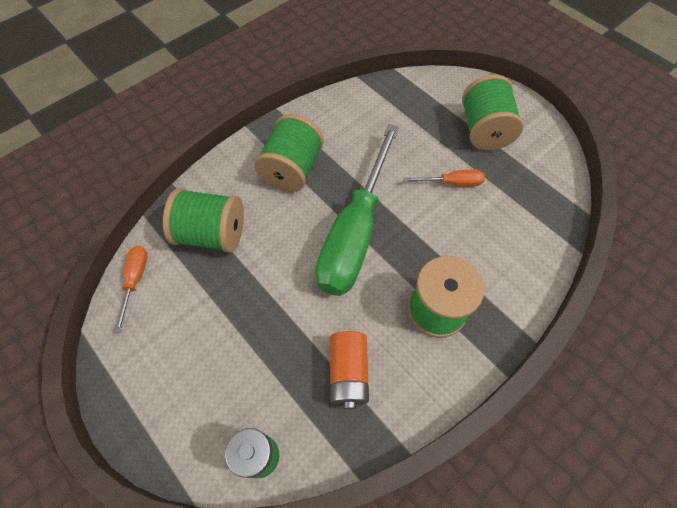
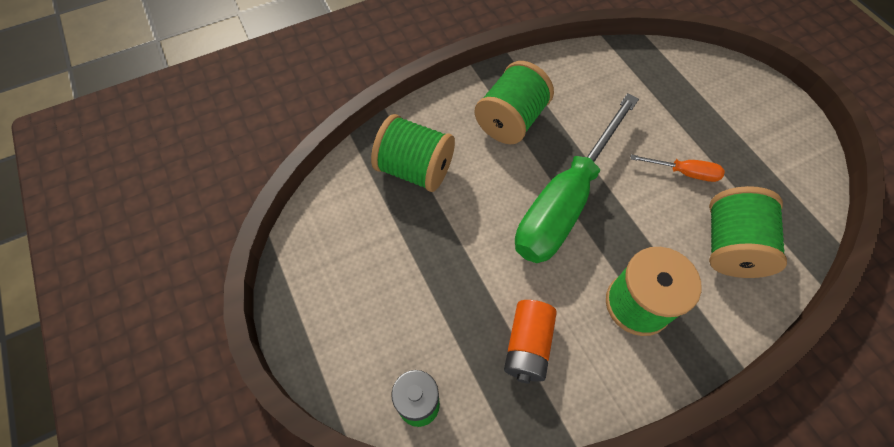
camera: 15 degrees right, 0 degrees up
(135, 281) = (330, 198): orange screwdriver -> none
(484, 130) = (734, 122): green spool -> green spool (730, 246)

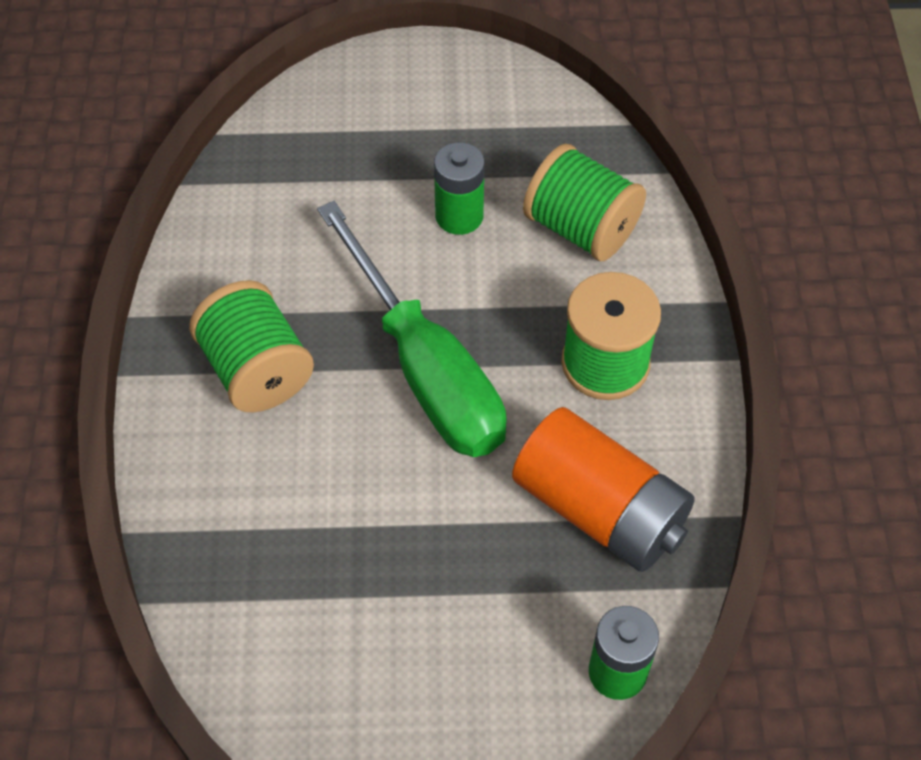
camera: 65 degrees left, 5 degrees down
(415, 169) = (263, 533): green spool -> none
(527, 345) = (600, 510): orange battery -> orange battery, size x1.63
(684, 172) = (459, 216): orange screwdriver -> green battery

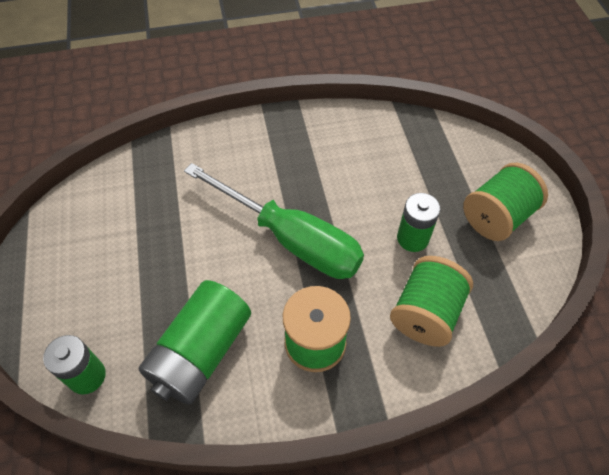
camera: 80 degrees right, 0 degrees up
(256, 370) = (274, 159): green spool -> green spool (496, 217)
(425, 368) = (290, 238): green screwdriver -> green screwdriver turned 105 degrees counterclockwise
(600, 510) = (201, 352): orange battery -> green battery

